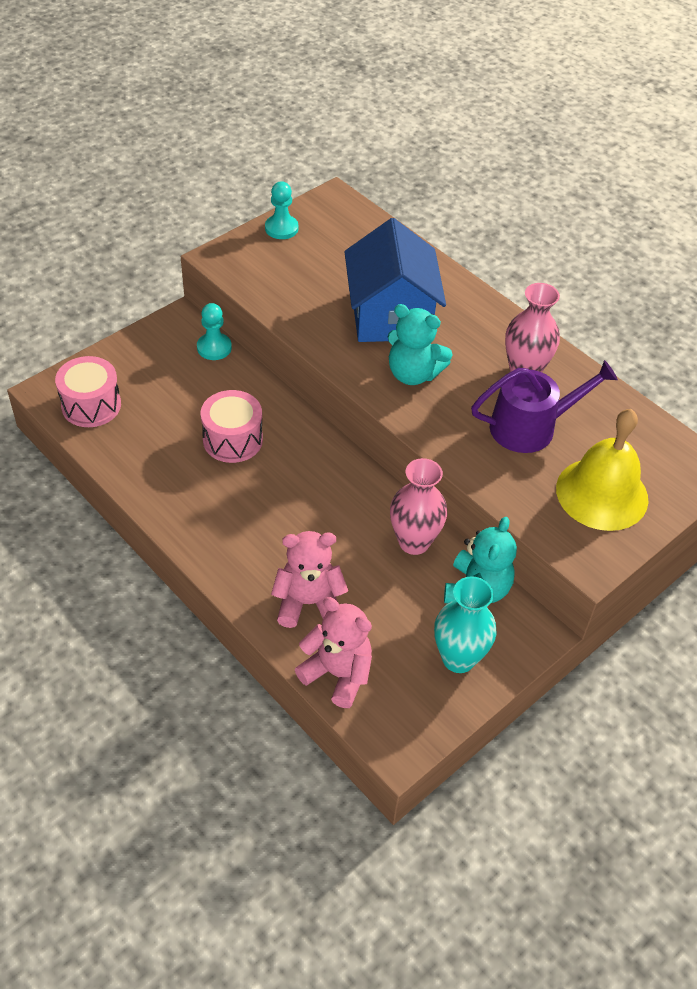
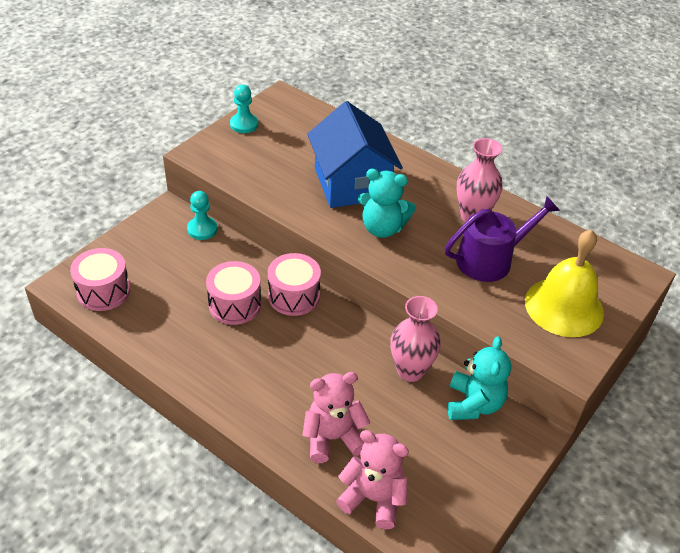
camera: 10 degrees left, 5 degrees down
(301, 439) = (294, 296): none -> pink drum
(458, 658) = (474, 467): turquoise vase -> none

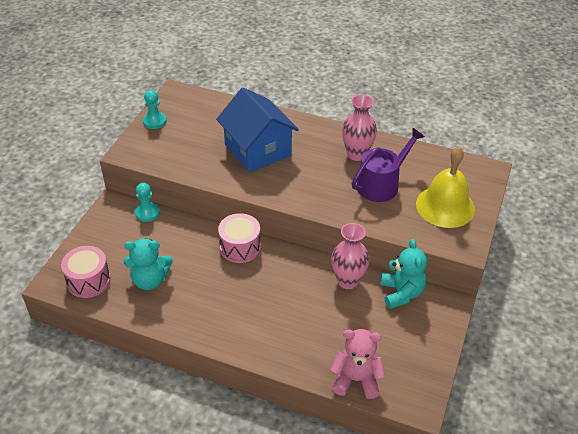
camera: 15 degrees left, 0 degrees up
(235, 304) = (197, 265): pink drum -> none
(333, 438) = (310, 345): pink teddy bear -> none
(382, 228) = (294, 179): turquoise teddy bear -> turquoise teddy bear (150, 280)

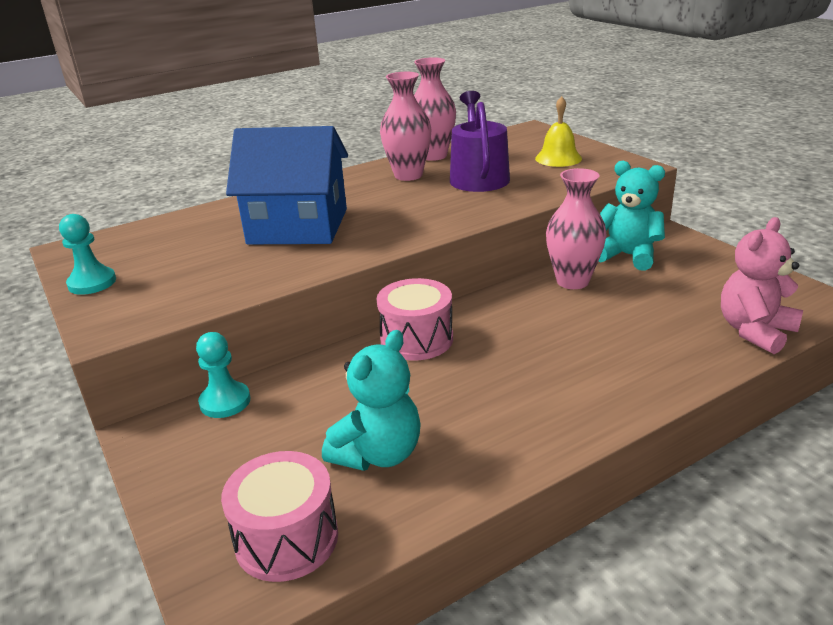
camera: 50 degrees left, 15 degrees down
(396, 149) = (433, 156): none -> pink vase
(445, 206) = (558, 158): yellow bell -> yellow bell, size x0.59

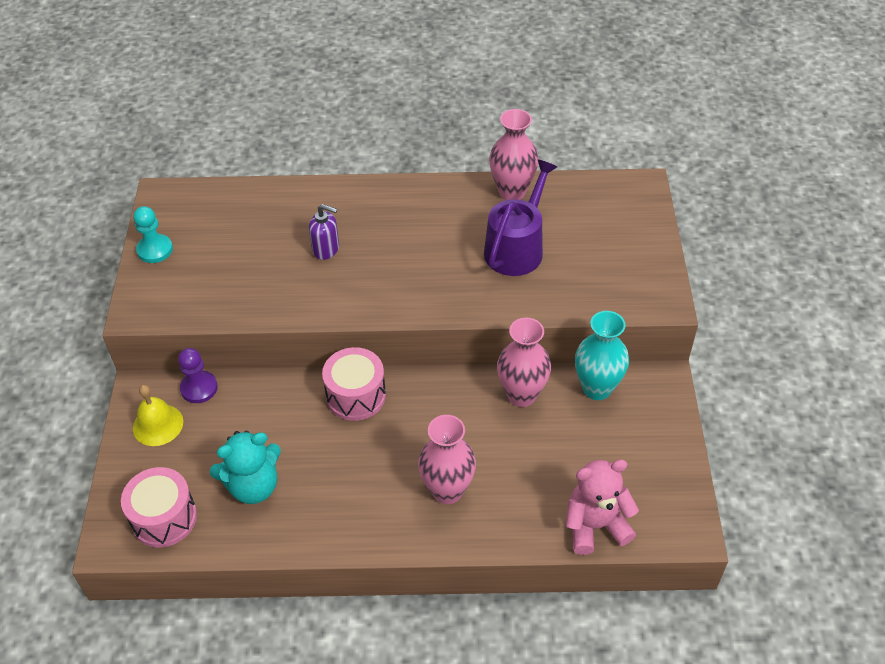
camera: 30 degrees right, 20 degrees up
(225, 402) = (199, 388): turquoise pawn -> purple pawn
(298, 226) = (326, 249): blue house -> purple soap dispenser
(408, 175) = (464, 215): pink vase -> pink vase (447, 490)
(558, 158) = (611, 253): yellow bell -> yellow bell (158, 424)
(627, 256) = (597, 388): turquoise teddy bear -> turquoise vase

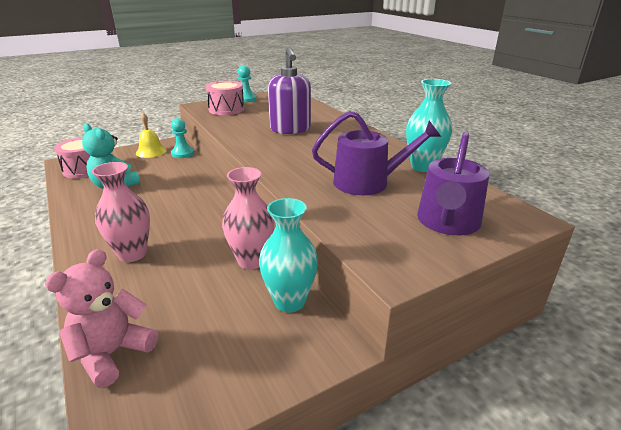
camera: 60 degrees right, 20 degrees down
(199, 388) = (183, 153): purple pawn -> turquoise pawn
(326, 249) = (290, 129): purple soap dispenser -> purple soap dispenser, size x1.79
(356, 395) = (205, 195): pink drum -> pink drum (226, 109)
(512, 192) = (423, 167): pink vase -> turquoise vase
(595, 526) = (112, 353): pink teddy bear -> pink teddy bear turned 105 degrees counterclockwise
(619, 235) = (447, 222): none -> purple watering can

